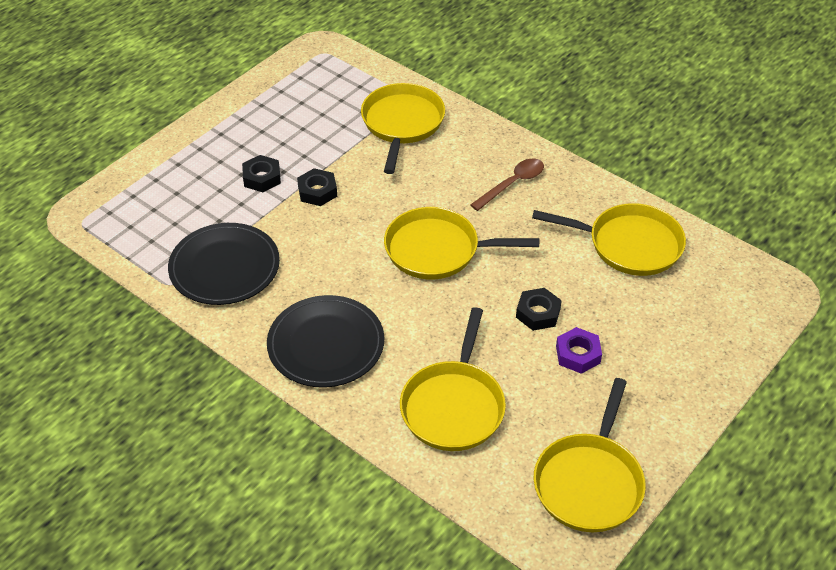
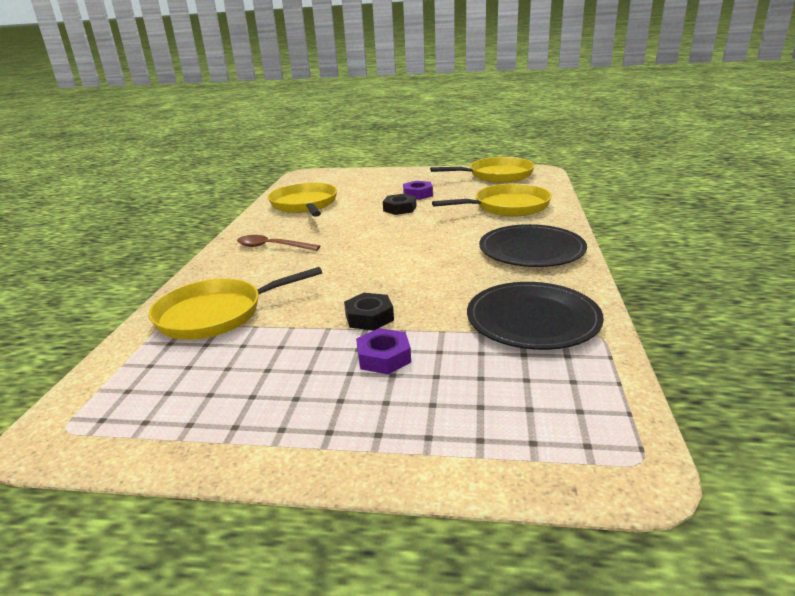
camera: 120 degrees left, 20 degrees down
(262, 178) = (383, 357): black nut -> purple nut
(437, 250) = (381, 247): yellow pan -> none

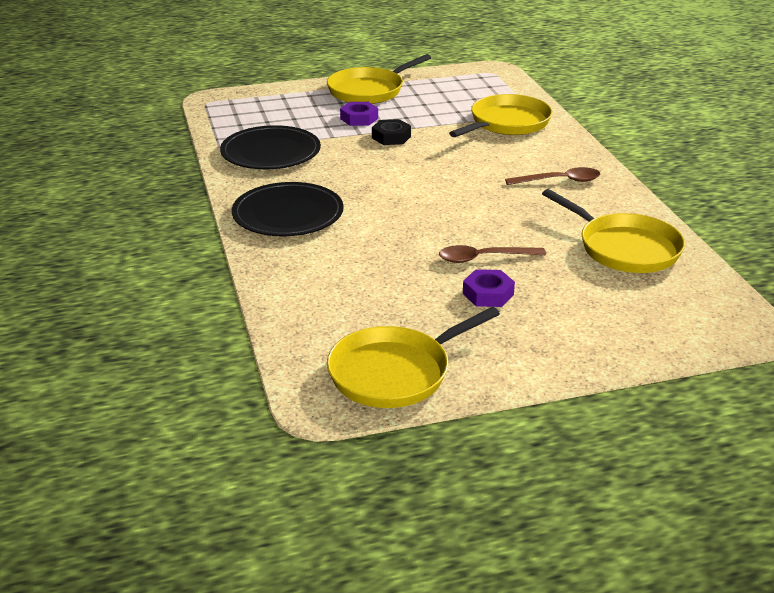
camera: 155 degrees right, 5 degrees up
(400, 209) = (484, 258): black nut -> brown spoon
(507, 206) = (340, 283): yellow pan -> yellow pan (369, 90)

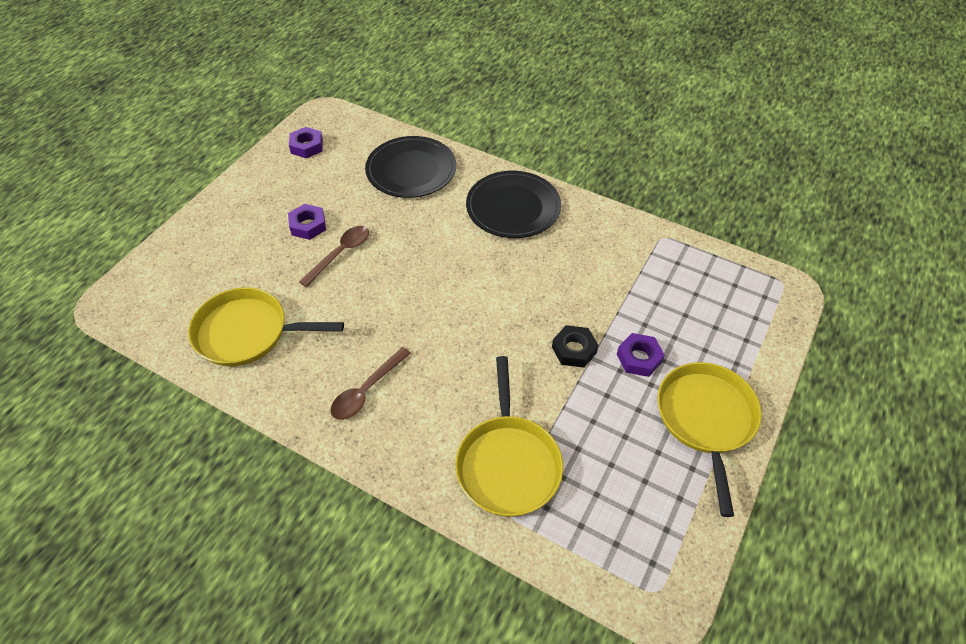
camera: 135 degrees right, 20 degrees up
(270, 152) = (625, 258): black plate -> black plate (411, 170)
(395, 372) = (307, 146): yellow pan -> purple nut

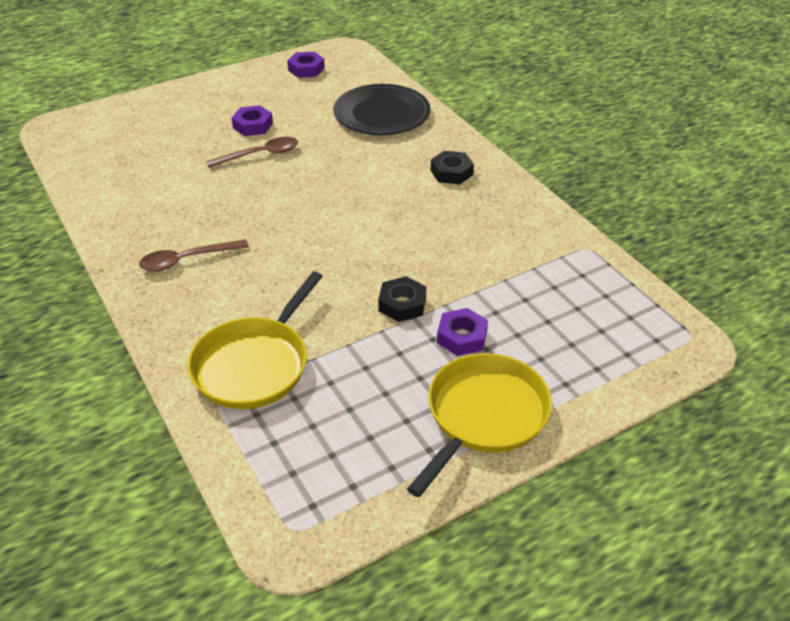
camera: 30 degrees right, 10 degrees down
(247, 332) = (133, 183): yellow pan -> none
(513, 207) = (451, 172): black plate -> black nut

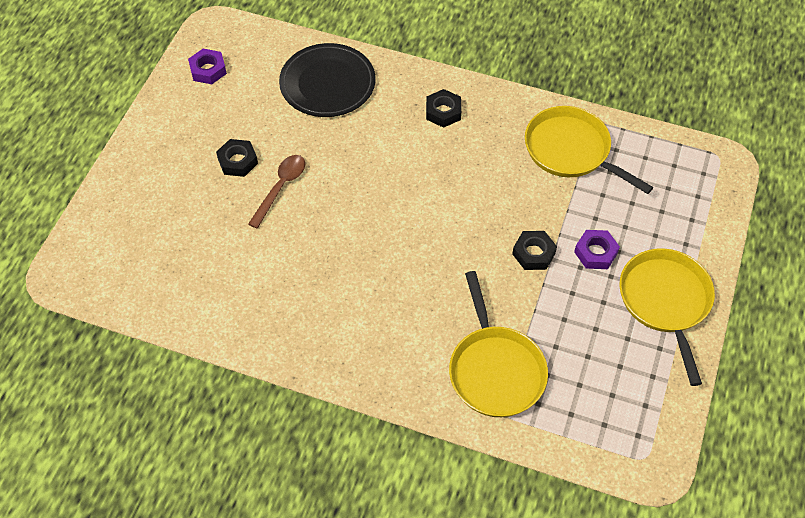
camera: 40 degrees left, 15 degrees up
(187, 260) = (347, 323): brown spoon -> none
(253, 125) = (238, 161): purple nut -> black nut
(535, 253) = (571, 150): none -> yellow pan

